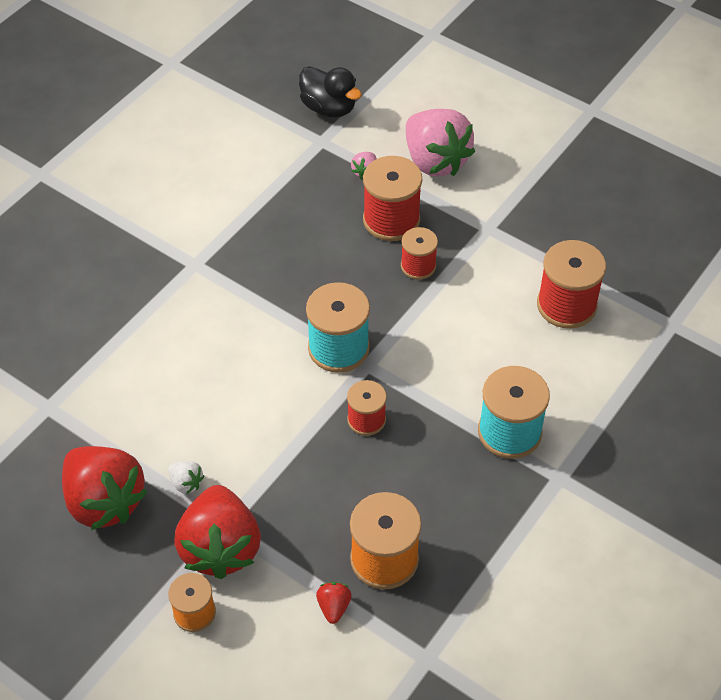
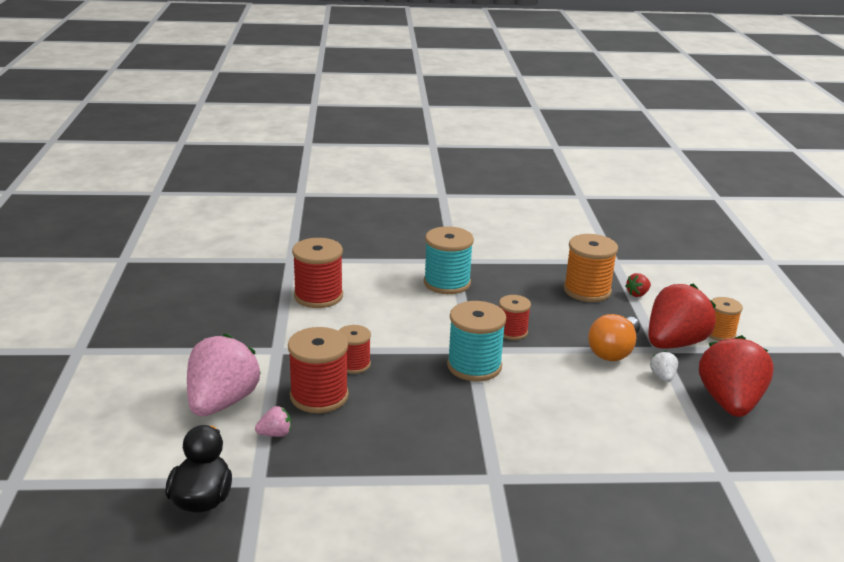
camera: 130 degrees left, 25 degrees down
(259, 479) = (614, 351): none -> orange light bulb

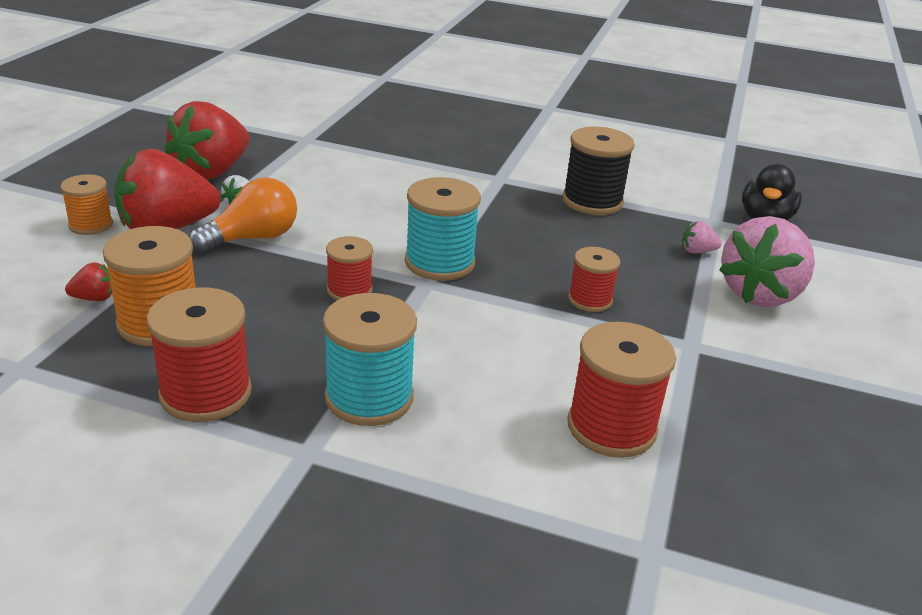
camera: 160 degrees left, 5 degrees up
(319, 396) = (643, 275): red spool -> red spool (206, 393)
(388, 472) = (592, 201): none -> black spool

